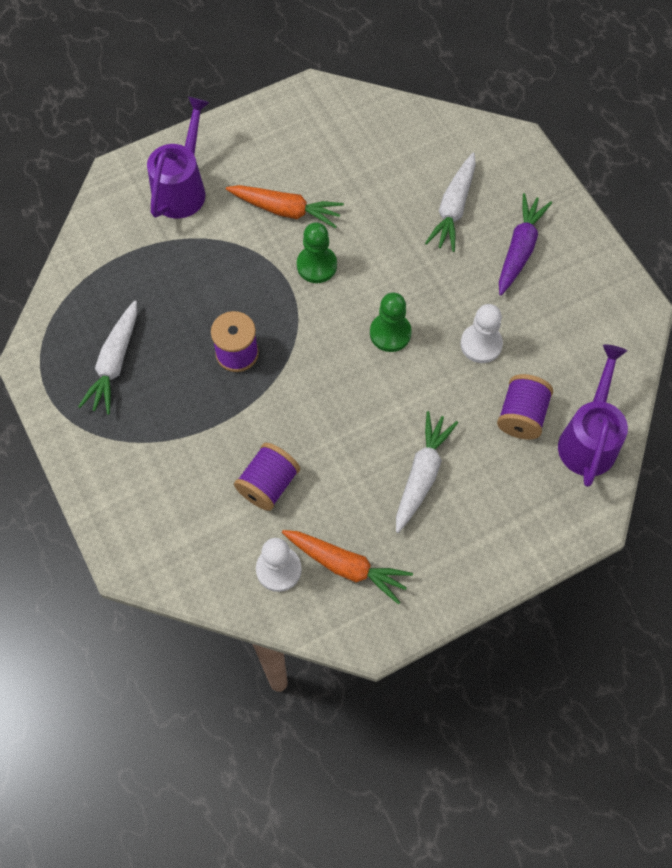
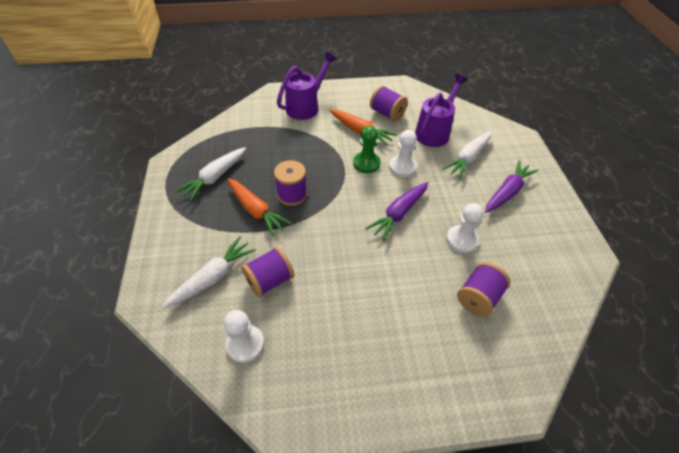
camera: 20 degrees right, 15 degrees down
(311, 161) = (387, 113): none -> purple spool
(346, 566) = (297, 362): orange carrot -> orange carrot (256, 210)
(369, 255) = (402, 167): none -> white pawn
(390, 333) = (399, 214): green pawn -> purple carrot
(422, 474) = (385, 313): white carrot -> white carrot (213, 277)
(589, 439) = (530, 333): purple watering can -> purple watering can (434, 132)

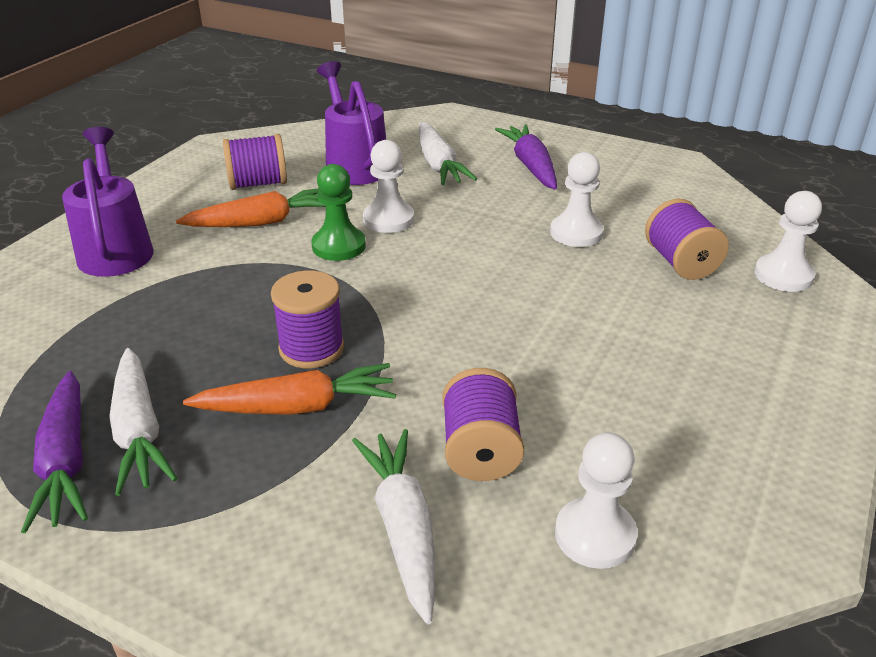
camera: 55 degrees left, 15 degrees down
(399, 214) = (476, 261): purple carrot -> purple carrot (66, 462)
(514, 354) = (783, 275): none -> white pawn

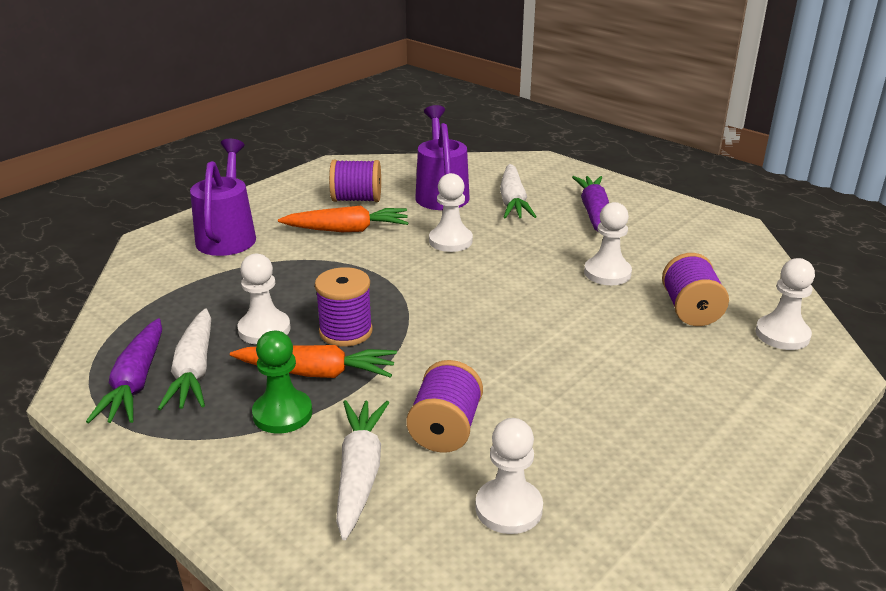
camera: 15 degrees right, 5 degrees down
(209, 362) = (264, 329): none -> white pawn
(339, 246) = (400, 256): green pawn -> green pawn (282, 414)

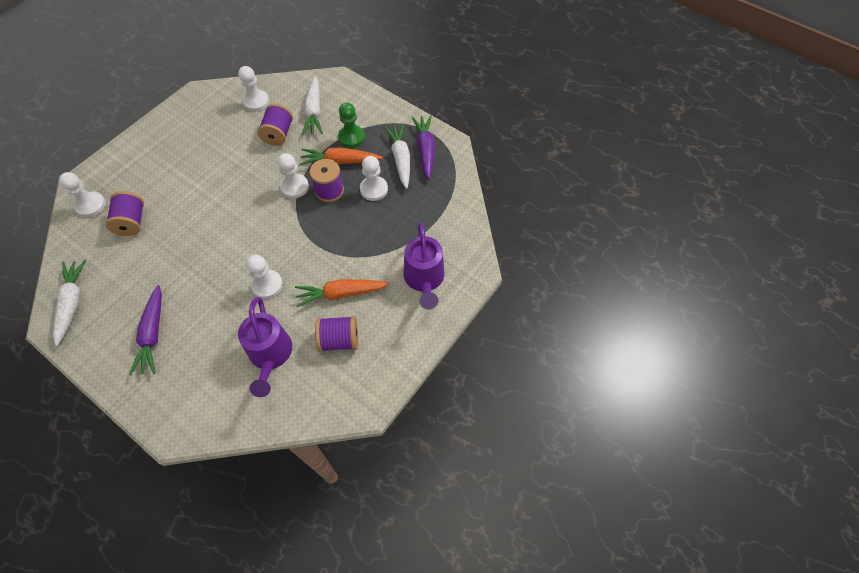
camera: 175 degrees right, 30 degrees up
(513, 201) = (213, 346): white carrot -> white carrot (72, 303)
(607, 273) = (168, 255): white pawn -> white pawn (294, 187)

